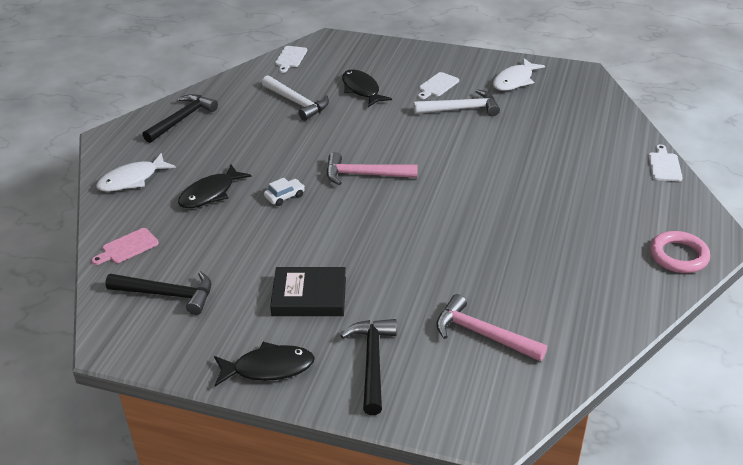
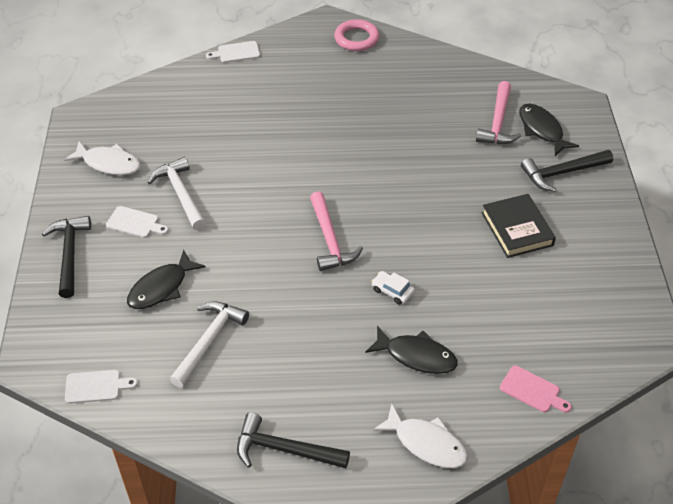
camera: 110 degrees left, 10 degrees up
(167, 294) = (573, 328): black hammer -> black hammer (69, 254)
(268, 368) = (606, 229): black fish -> black fish (542, 130)

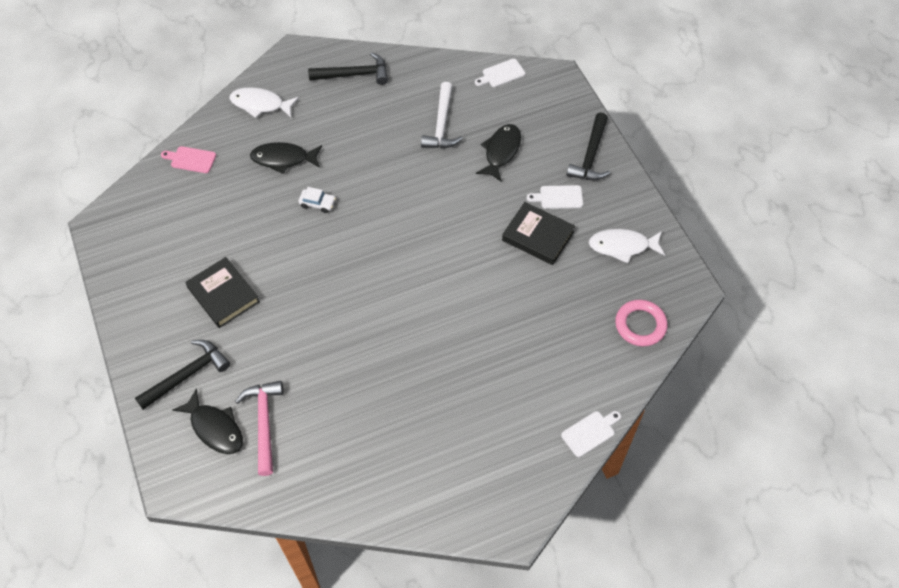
camera: 160 degrees right, 10 degrees up
(69, 254) = (591, 155): black hammer -> black hammer turned 45 degrees clockwise
(181, 194) = (538, 236): white hammer -> black book
(330, 239) = (386, 233): pink hammer -> none
(356, 39) = (463, 506): pink ring -> pink ring (640, 325)

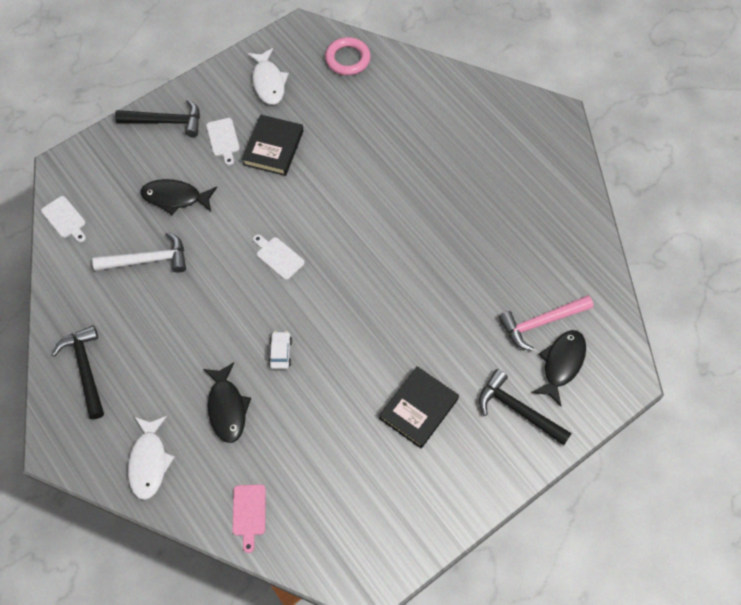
camera: 105 degrees left, 5 degrees up
(590, 432) = (459, 78): white cutting board -> white cutting board (278, 257)

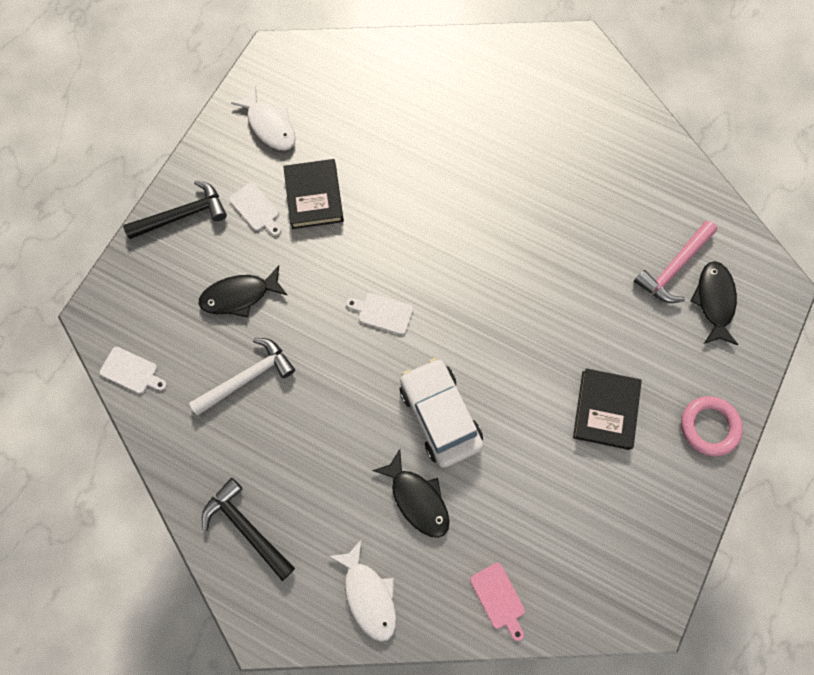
camera: 25 degrees left, 10 degrees up
(280, 353) = (440, 415): white car -> white car, size x2.30
(347, 59) = (339, 67): pink ring -> pink ring (709, 426)
(518, 410) = (698, 366): black hammer -> none

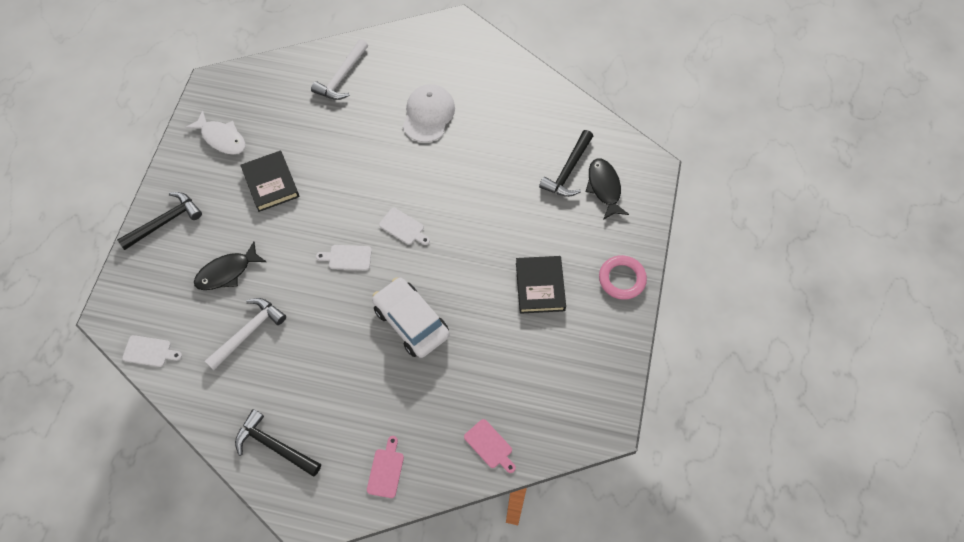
camera: 15 degrees left, 10 degrees down
(256, 209) = (225, 203): white cutting board -> white cutting board (403, 227)
(368, 595) = (386, 470): white fish -> pink cutting board
(417, 499) = (408, 389): black fish -> none
(426, 81) = (342, 77): none -> white hammer
(519, 153) = (428, 114): none -> white cap
(673, 267) = (568, 170): pink hammer -> black hammer

